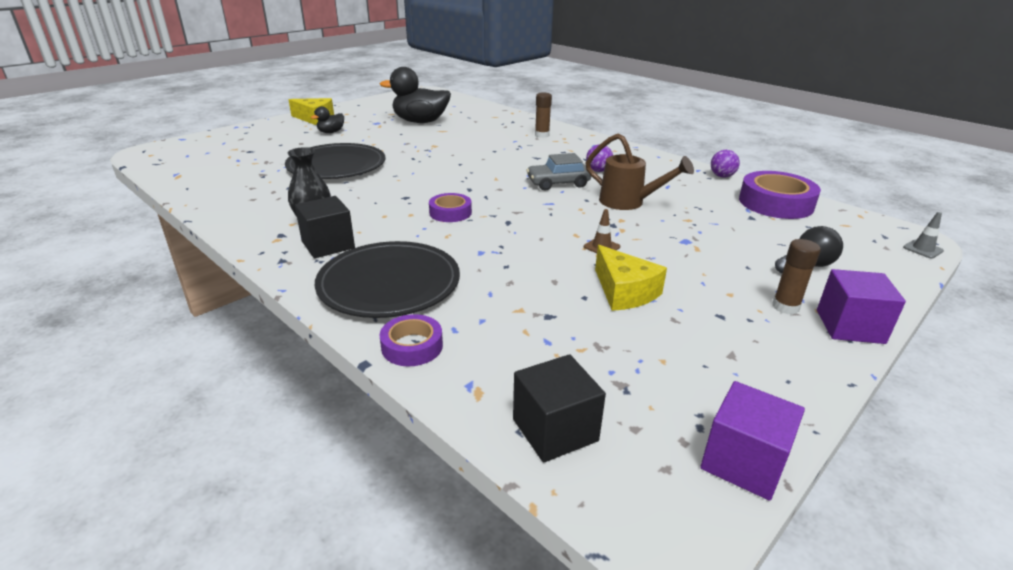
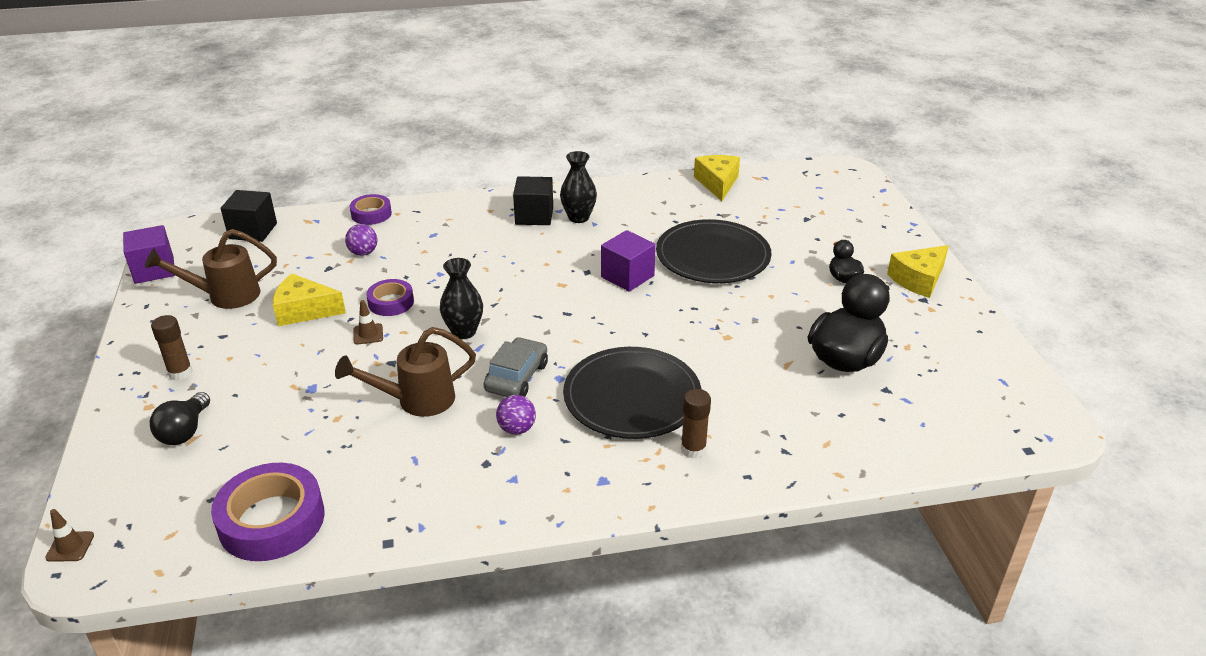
camera: 125 degrees right, 5 degrees up
(199, 187) = (717, 183): none -> yellow cheese
(389, 283) = (447, 225): black plate -> black plate (632, 397)
(450, 212) = (525, 284): purple tape -> purple tape (391, 302)
(541, 213) = (464, 332): none -> black vase
(682, 355) = (225, 296): none -> brown watering can
(722, 176) = (379, 535): purple ball -> purple ball (363, 253)
(850, 326) = (124, 386): purple cube -> purple cube (627, 276)
(923, 249) = (70, 546): grey traffic cone -> brown traffic cone

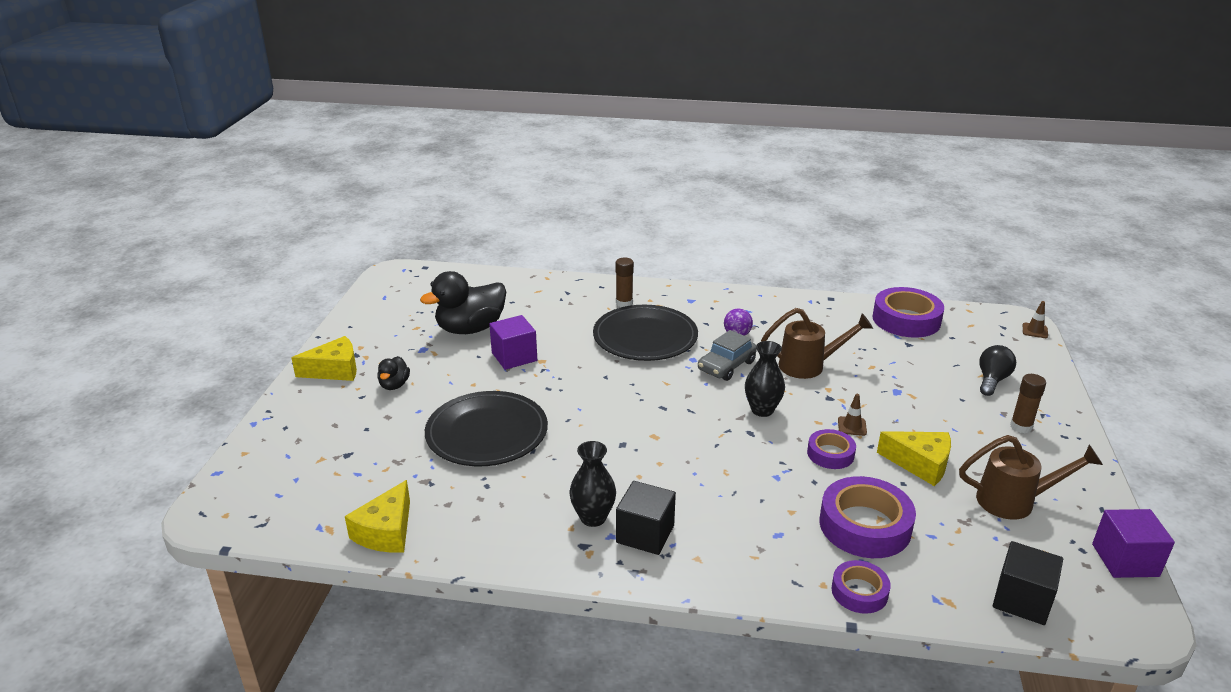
camera: 160 degrees left, 5 degrees down
(363, 253) = (865, 525): purple ball -> purple tape
(627, 276) = (586, 430): purple cube -> purple cube (514, 357)

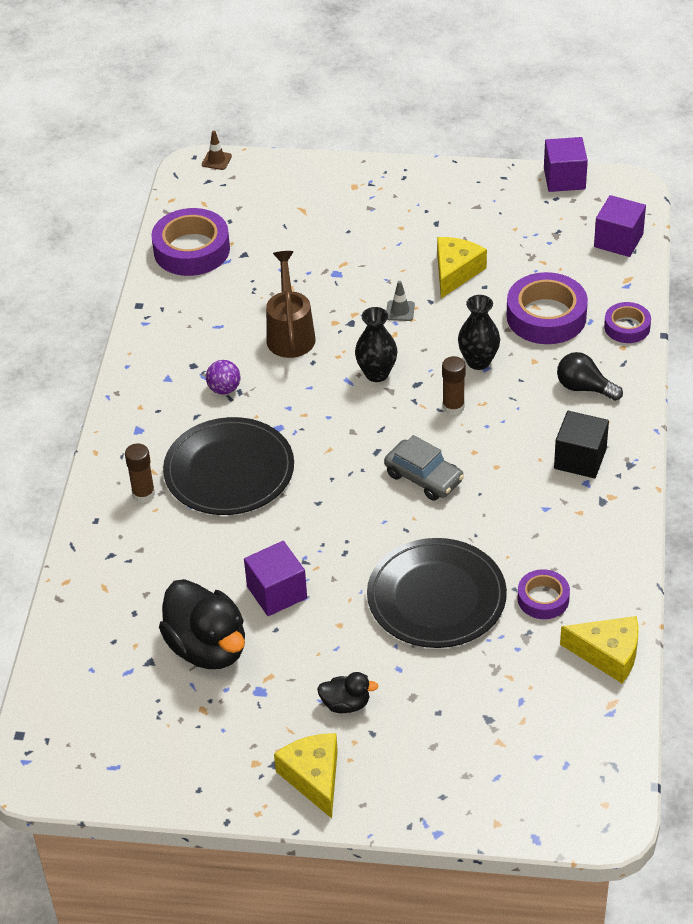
camera: 90 degrees left, 15 degrees up
(593, 518) = (563, 497): black vase -> black vase (478, 361)
(726, 366) = (292, 399): grey car -> grey car (424, 477)
(830, 454) = (446, 329): purple tape -> purple tape (543, 598)
(852, 426) = (400, 311): brown traffic cone -> grey traffic cone
(992, 380) = (313, 206): black light bulb -> black light bulb (584, 388)
(1015, 501) = (501, 223): brown watering can -> none
(1021, 427) = (391, 201): brown glue stick -> brown glue stick (453, 407)
(1021, 600) = (618, 240): black cube -> purple cube

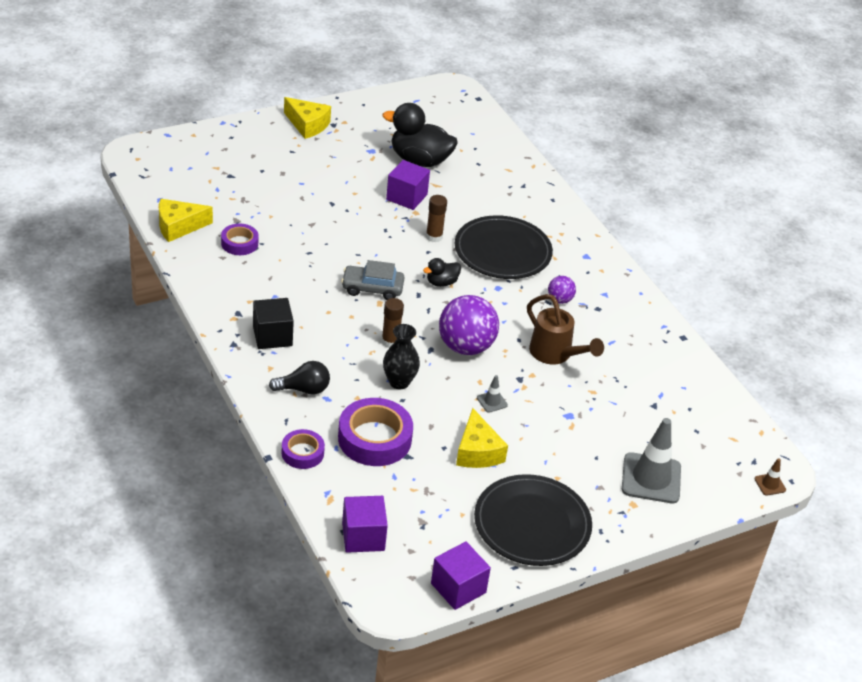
camera: 140 degrees right, 5 degrees down
(143, 494) = (540, 221): brown glue stick -> brown glue stick (434, 237)
(191, 250) = (696, 394): purple tape -> none
(316, 199) = (651, 478): none -> grey traffic cone
(346, 704) = (317, 159): black duck -> black duck (441, 282)
(376, 374) = (465, 347): black vase -> purple ball
(436, 597) = (307, 224): black plate -> black plate (532, 524)

